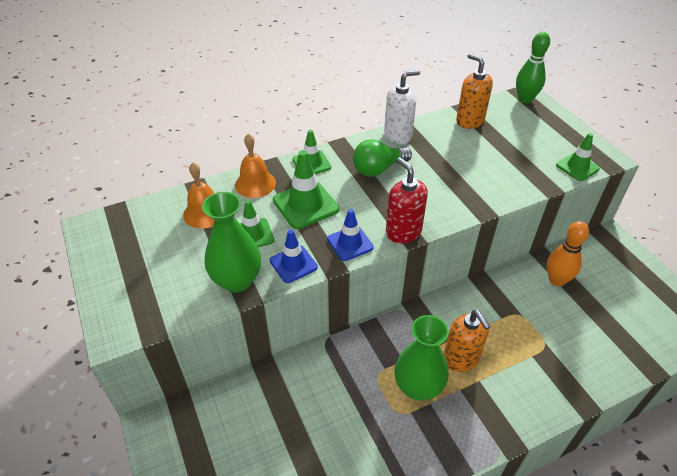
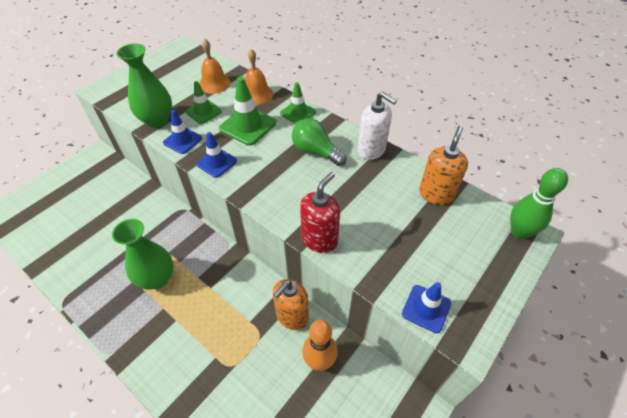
camera: 65 degrees right, 5 degrees up
(403, 232) = (244, 190): red soap dispenser -> red soap dispenser (319, 239)
(461, 359) = (193, 301): orange soap dispenser -> orange soap dispenser (292, 316)
(577, 167) = (426, 308): green traffic cone -> blue traffic cone

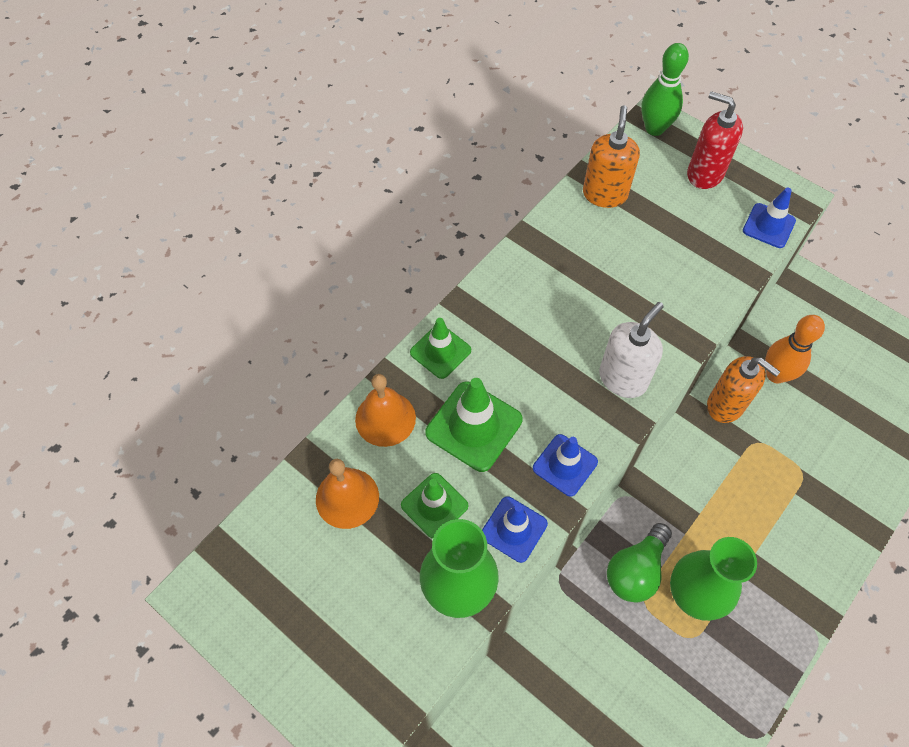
camera: 90 degrees left, 10 degrees up
(315, 151) = (533, 326): green light bulb -> green light bulb (635, 570)
(319, 239) = (694, 323): red soap dispenser -> red soap dispenser (704, 174)
(371, 150) = (527, 256): white soap dispenser -> white soap dispenser (623, 378)
(436, 194) = (605, 194): orange soap dispenser -> orange soap dispenser turned 75 degrees clockwise

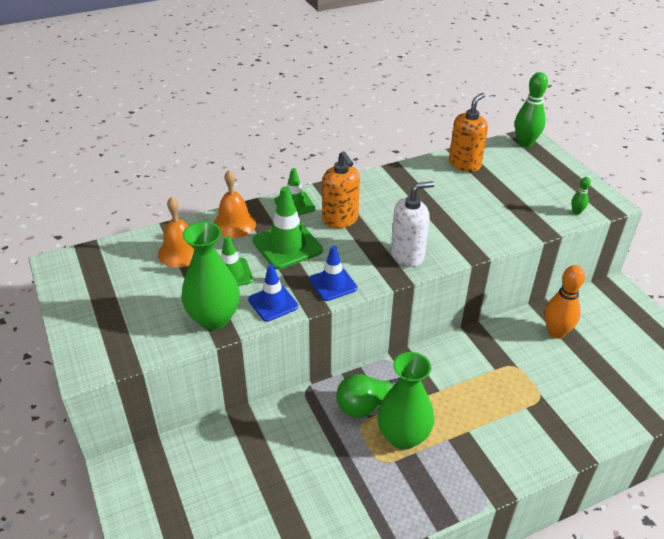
camera: 25 degrees right, 20 degrees down
(704, 174) = (546, 174): red soap dispenser -> none
(725, 405) = (503, 336): orange soap dispenser -> orange soap dispenser (340, 220)
(768, 226) = (576, 212): blue traffic cone -> green bowling pin

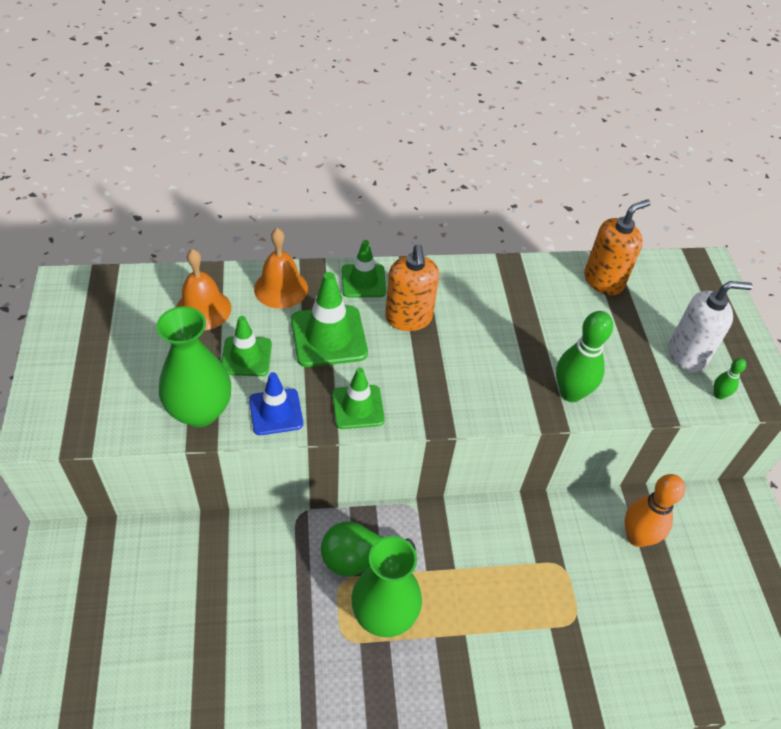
camera: 15 degrees right, 10 degrees up
(333, 284) = (358, 407): blue traffic cone -> green traffic cone
(407, 255) = (467, 394): white soap dispenser -> white soap dispenser (687, 355)
(525, 143) = (700, 270): green bowling pin -> green bowling pin (570, 393)

